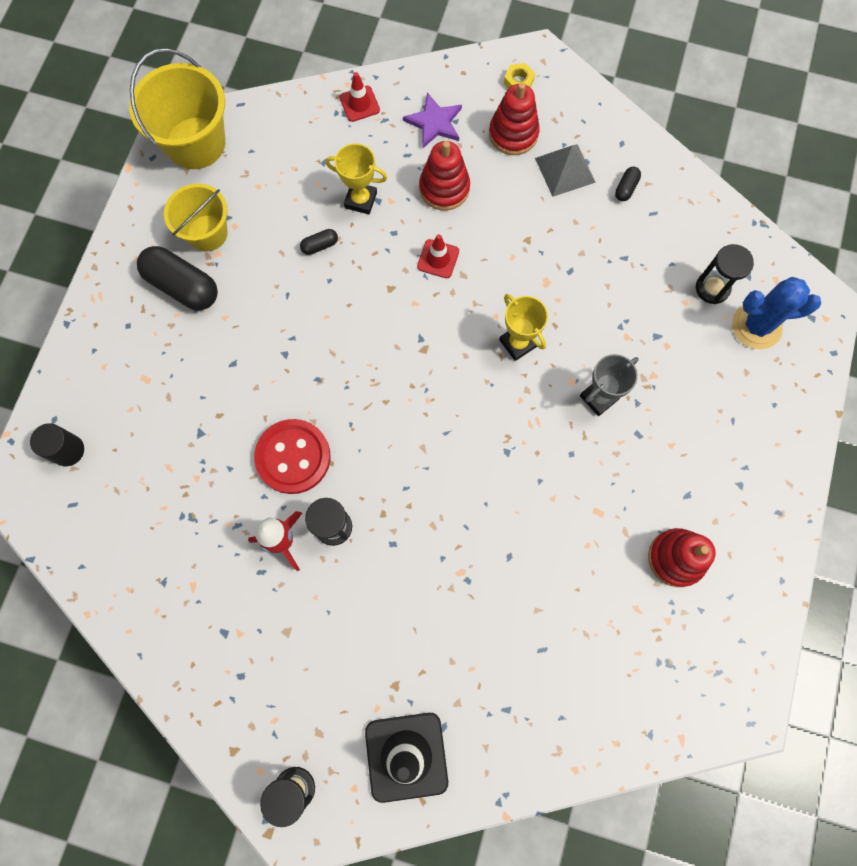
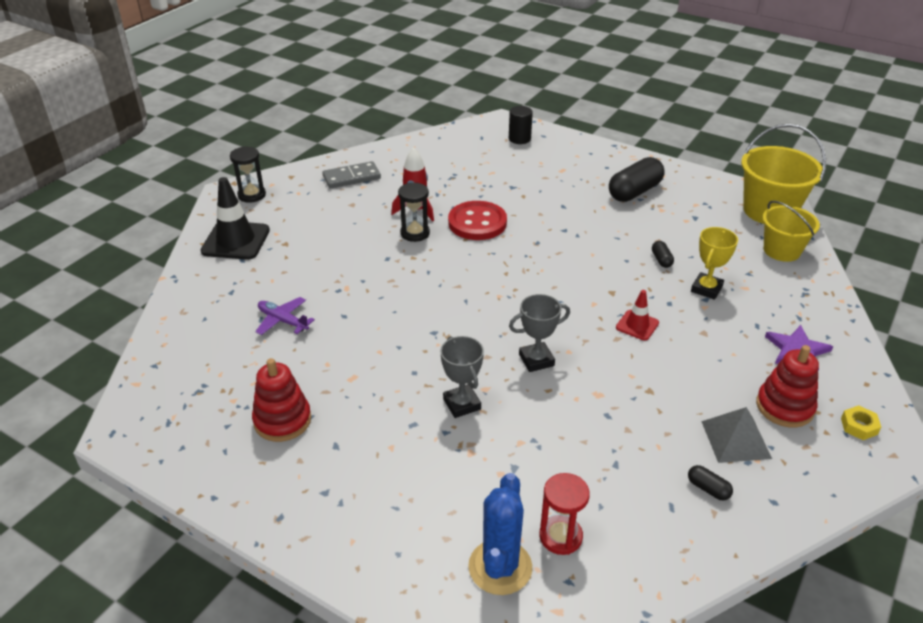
camera: 105 degrees right, 35 degrees down
(207, 233) = (681, 207): yellow bucket -> yellow bucket (781, 250)
(219, 658) = (351, 177): none -> grey domino
(359, 104) = (817, 304): red traffic cone -> none
(444, 188) = (716, 343): red stacking toy -> none
(518, 343) = (536, 360): yellow trophy -> grey trophy
(538, 622) = (283, 321): none -> purple plane
(712, 288) = (560, 536): black hourglass -> red hourglass

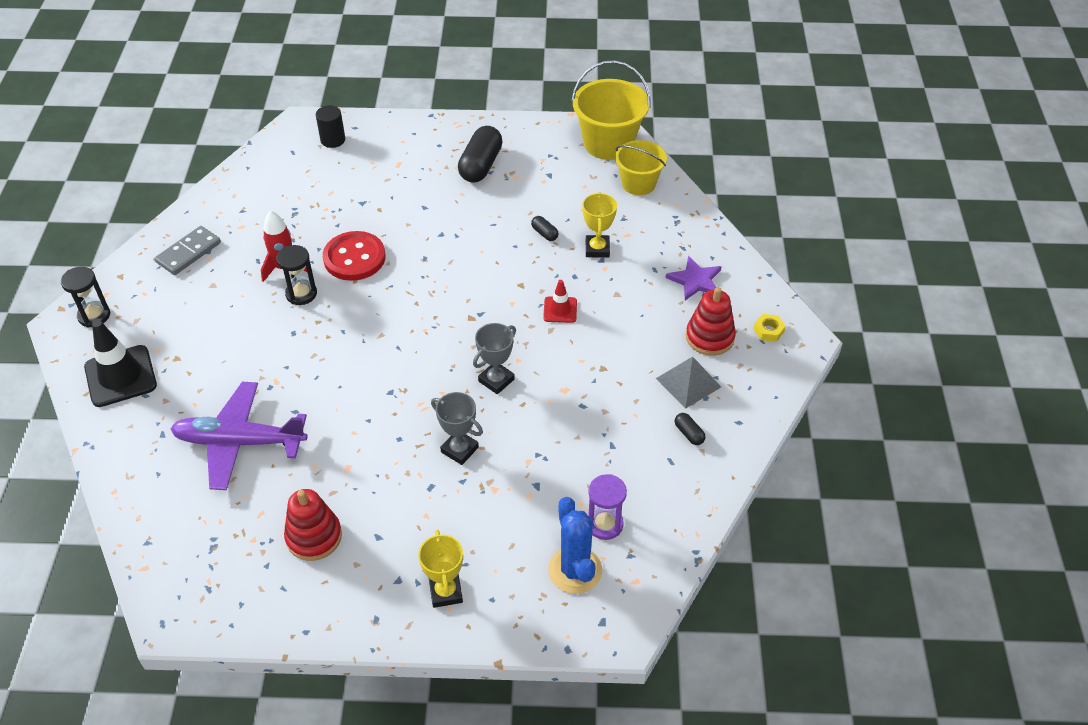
camera: 30 degrees left, 10 degrees up
(283, 321) = (239, 442): purple plane -> purple plane, size x1.95
(359, 524) = (446, 592): none -> yellow trophy
(560, 536) = (605, 524): red hourglass -> purple hourglass
(708, 489) = (689, 433): black capsule -> black capsule turned 45 degrees clockwise

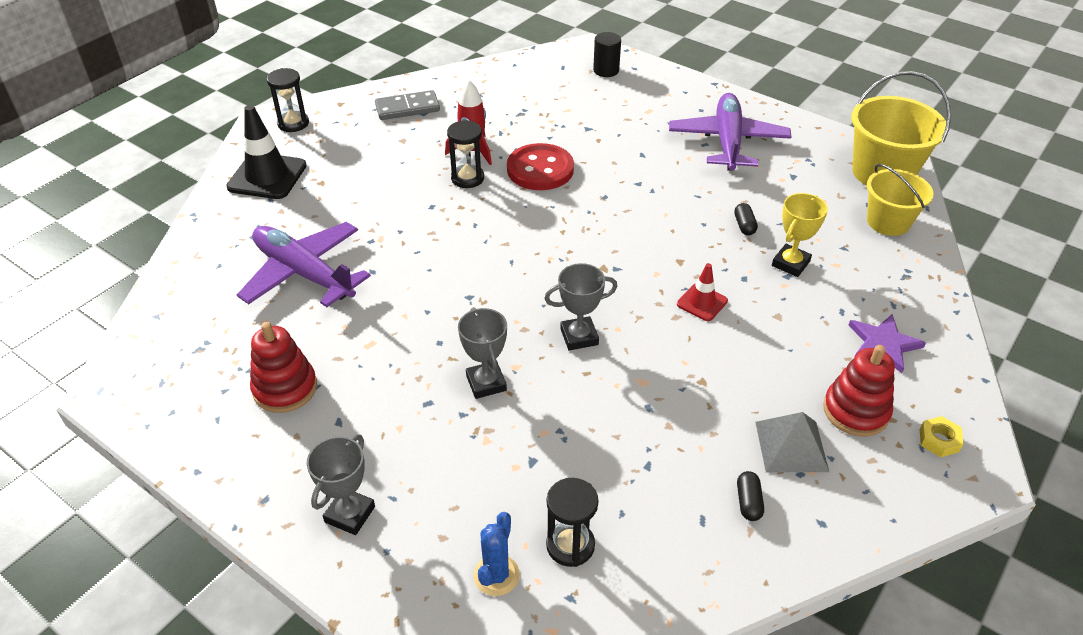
camera: 35 degrees right, 5 degrees down
(446, 592) = (350, 514): yellow trophy -> grey trophy
(480, 165) = (728, 141): black capsule -> purple plane
(575, 570) = (496, 575): blue cactus -> blue cactus, size x0.65
(605, 524) = (570, 545): purple hourglass -> black hourglass

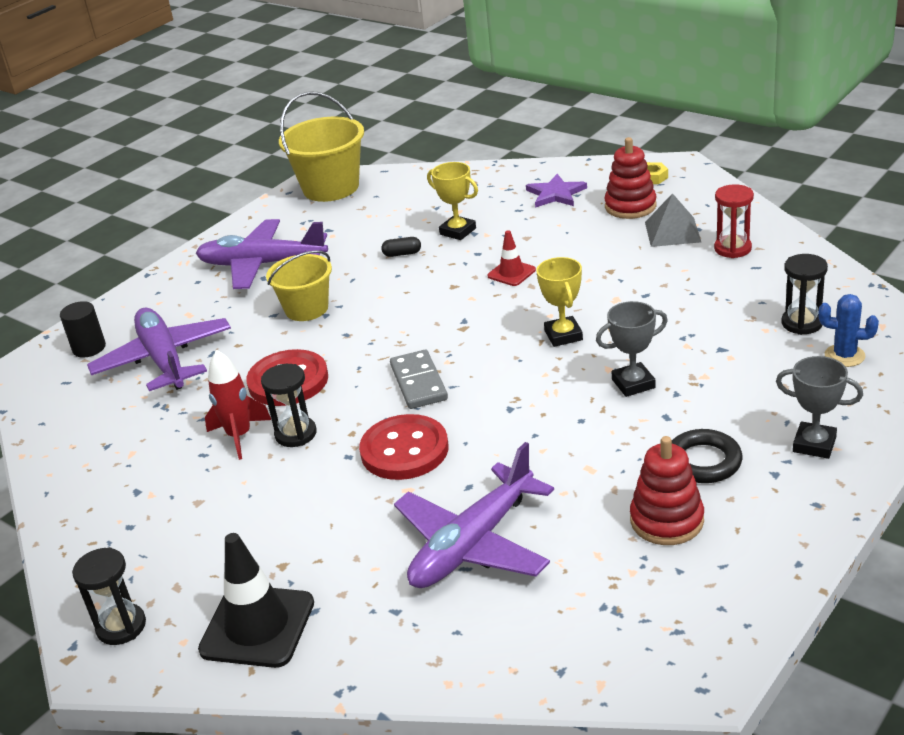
camera: 85 degrees left, 10 degrees down
(353, 423) = (703, 461): none -> black ring
(407, 108) = (119, 508): grey domino -> grey domino (419, 382)
(429, 235) = (404, 450): none -> red button
(579, 337) = (563, 335): grey trophy -> yellow trophy
(583, 106) = (164, 359): none -> purple plane
(748, 502) = (732, 248): black capsule -> red hourglass
(888, 222) = (402, 187): yellow bucket -> yellow bucket (306, 309)

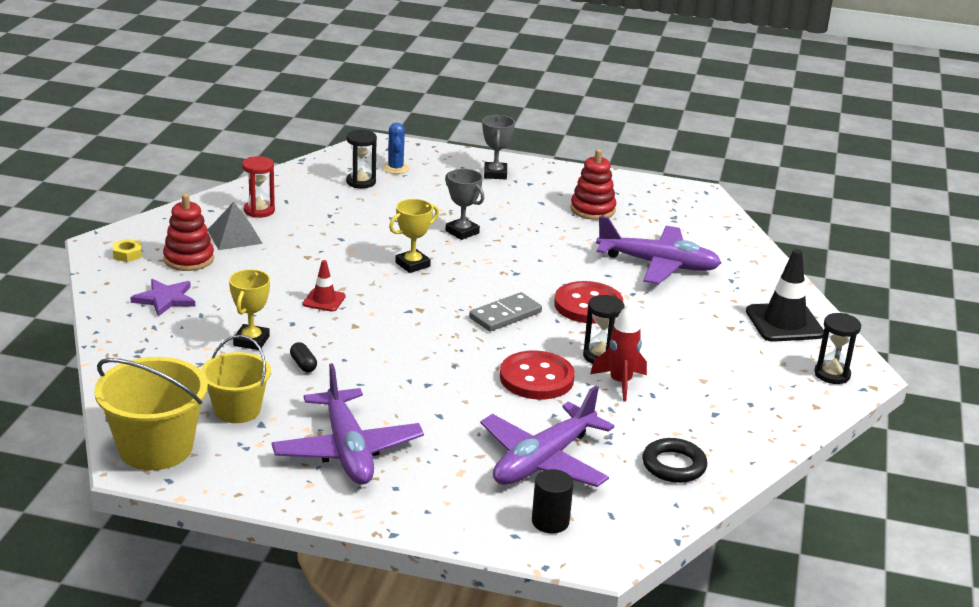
camera: 120 degrees left, 5 degrees down
(306, 309) = (422, 398): yellow bucket -> yellow bucket (237, 410)
(703, 461) = (532, 203): black ring -> black ring (674, 465)

